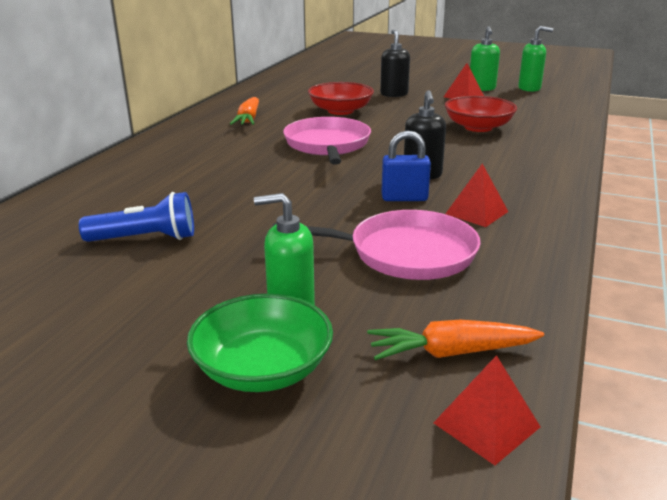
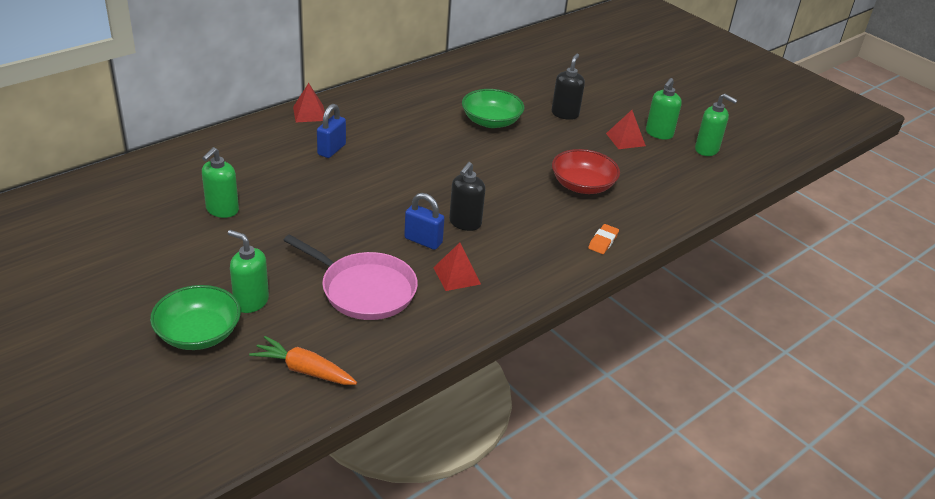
camera: 25 degrees right, 10 degrees up
(146, 239) = (222, 210): blue flashlight -> green soap dispenser
(214, 162) = (331, 150): none -> blue padlock
(248, 119) = (405, 106): orange carrot -> none
(327, 145) = (433, 161): pink pan -> none
(340, 111) = (491, 121): red bowl -> green bowl
(486, 424) = (270, 417): red pyramid -> red pyramid (309, 113)
(554, 154) = (603, 241): none -> orange eraser

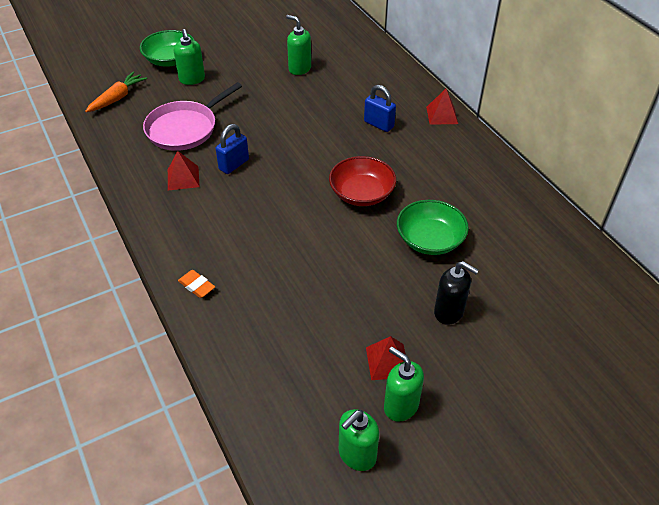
camera: 105 degrees right, 10 degrees up
(251, 302) = (192, 79): green soap dispenser -> green soap dispenser turned 120 degrees clockwise
(465, 223) = (252, 193): black soap dispenser -> none
(582, 185) = (295, 292): red bowl -> red bowl (361, 193)

